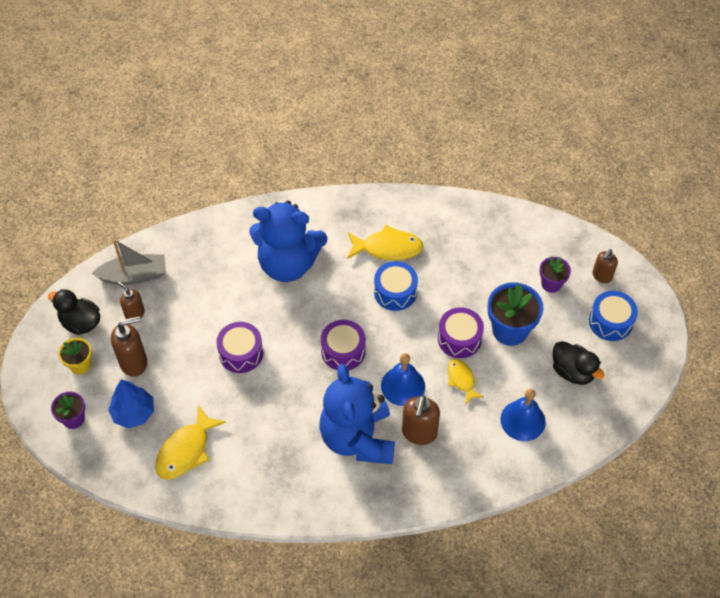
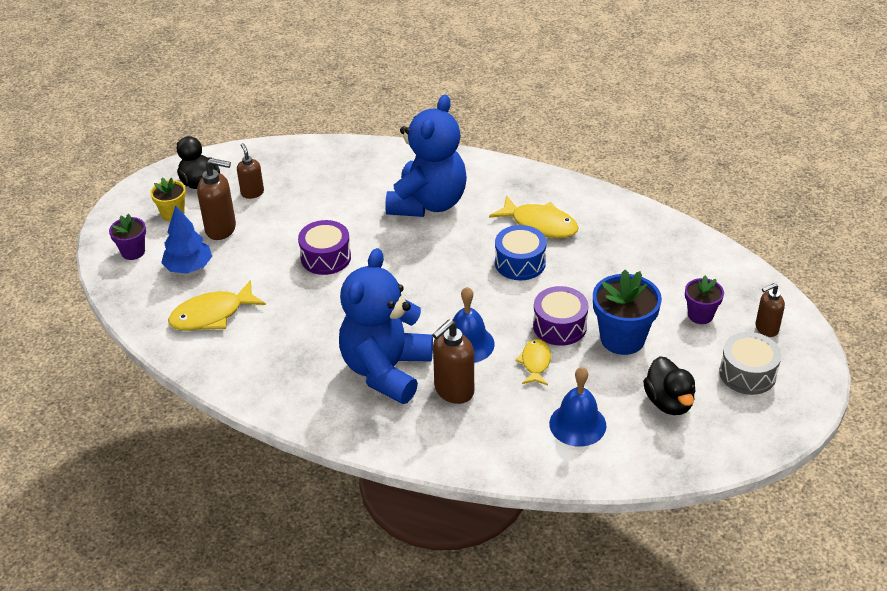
camera: 30 degrees right, 15 degrees down
(134, 276) = (275, 164): grey boat -> none
(288, 263) = (428, 203): blue teddy bear -> blue teddy bear turned 105 degrees counterclockwise
(343, 351) = (428, 292): purple drum -> none
(610, 322) = (747, 373): blue drum -> grey drum

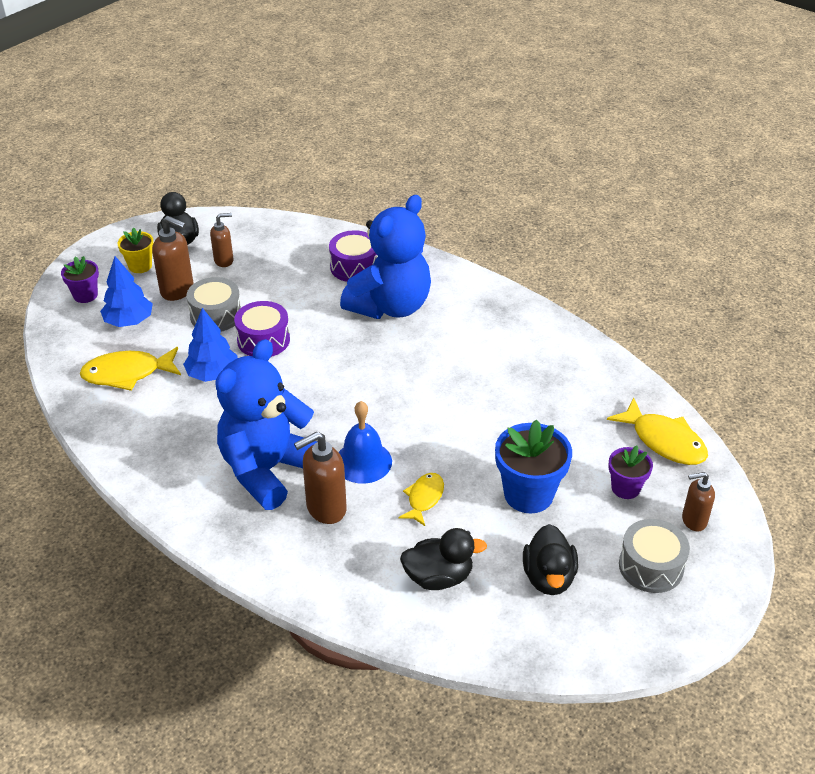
camera: 15 degrees right, 0 degrees up
(252, 193) = (224, 261): brown soap dispenser -> brown soap dispenser turned 75 degrees clockwise
(270, 244) = (216, 315): none -> grey drum
(293, 298) = (213, 374): none -> blue tree
(520, 263) = (456, 388): blue drum -> none
(540, 224) = (495, 352): yellow fish -> yellow fish (664, 441)
(559, 326) = (467, 465): purple drum -> purple drum (354, 267)
(577, 424) = (438, 577): blue bell -> black duck

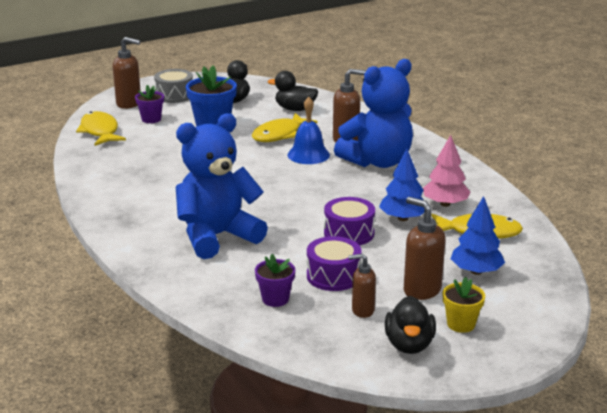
camera: 160 degrees left, 15 degrees down
(85, 295) = (524, 305): purple flower pot -> purple flower pot (275, 299)
(168, 409) = (445, 204): none -> pink tree
(216, 315) = (387, 260): grey drum -> none
(354, 267) = (226, 276): purple drum -> purple drum (333, 276)
(424, 498) = (280, 135): yellow fish -> yellow fish, size x1.63
(693, 520) = (129, 104): brown soap dispenser -> brown soap dispenser, size x1.56

